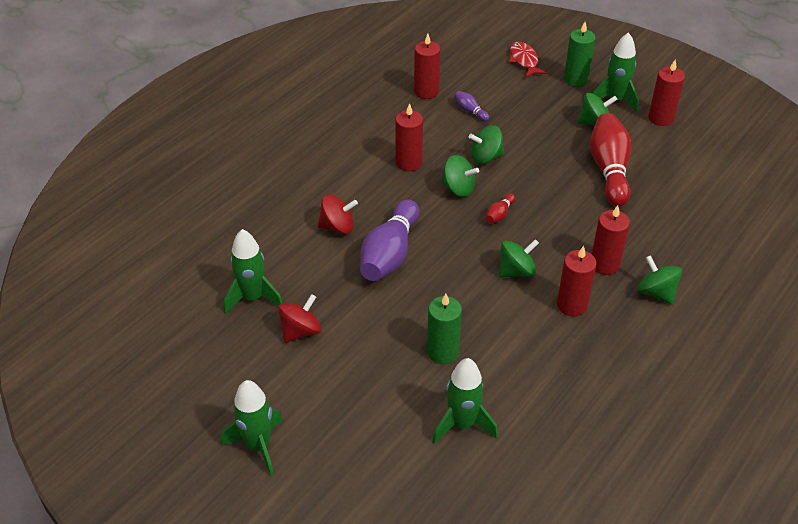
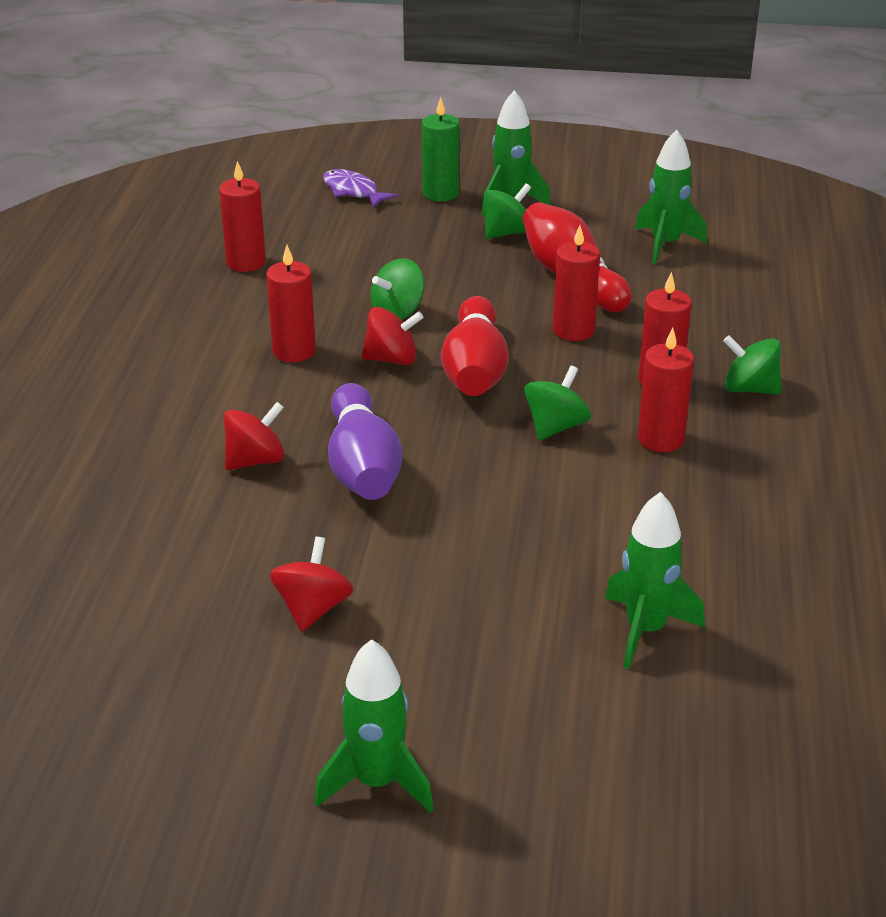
camera: 30 degrees left, 10 degrees down
(253, 298) = (200, 594): green rocket -> green rocket (665, 245)
(442, 352) = (541, 555): green candle -> none
(458, 188) = (392, 359): green spinning top -> red spinning top
(470, 111) = (329, 267): purple bowling pin -> none
(499, 214) = (475, 370): red bowling pin -> red bowling pin, size x2.31
(524, 61) = (353, 191): red fish -> purple fish
(661, 118) = (585, 205): red candle -> red candle (573, 330)

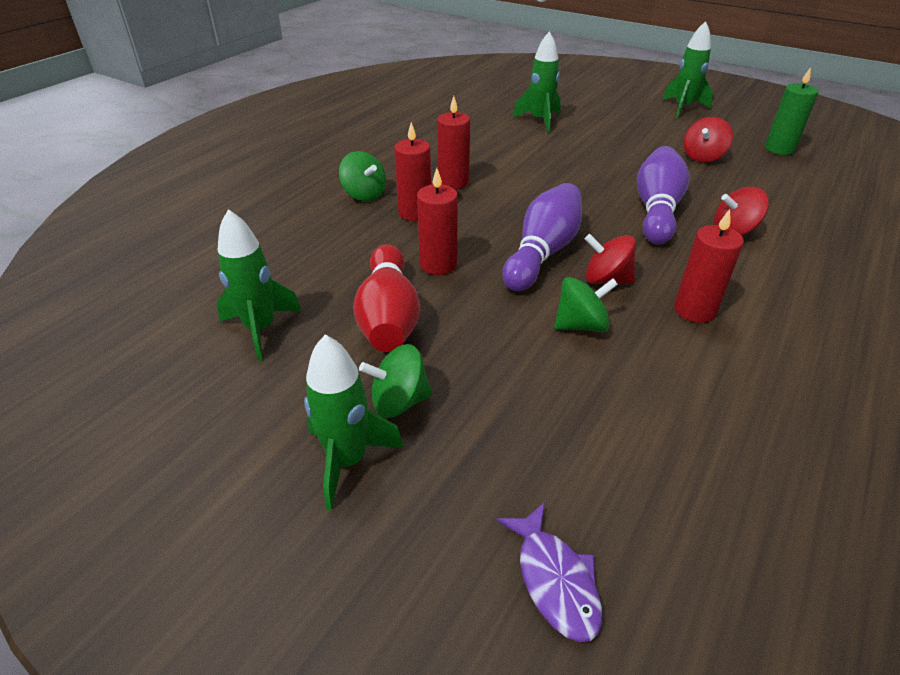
camera: 155 degrees left, 5 degrees up
(246, 262) = (744, 456): red candle -> none
(440, 193) = (426, 518): green candle -> green candle (779, 149)
(475, 370) = (542, 253): red bowling pin -> purple bowling pin
(555, 427) = (512, 203): green spinning top -> none

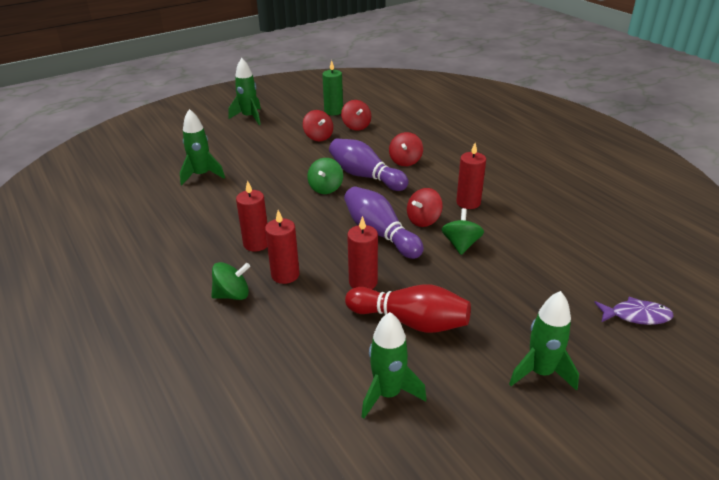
camera: 65 degrees left, 5 degrees down
(399, 401) = (497, 337): green spinning top -> green spinning top (326, 188)
(767, 173) = (356, 126): none -> red spinning top

